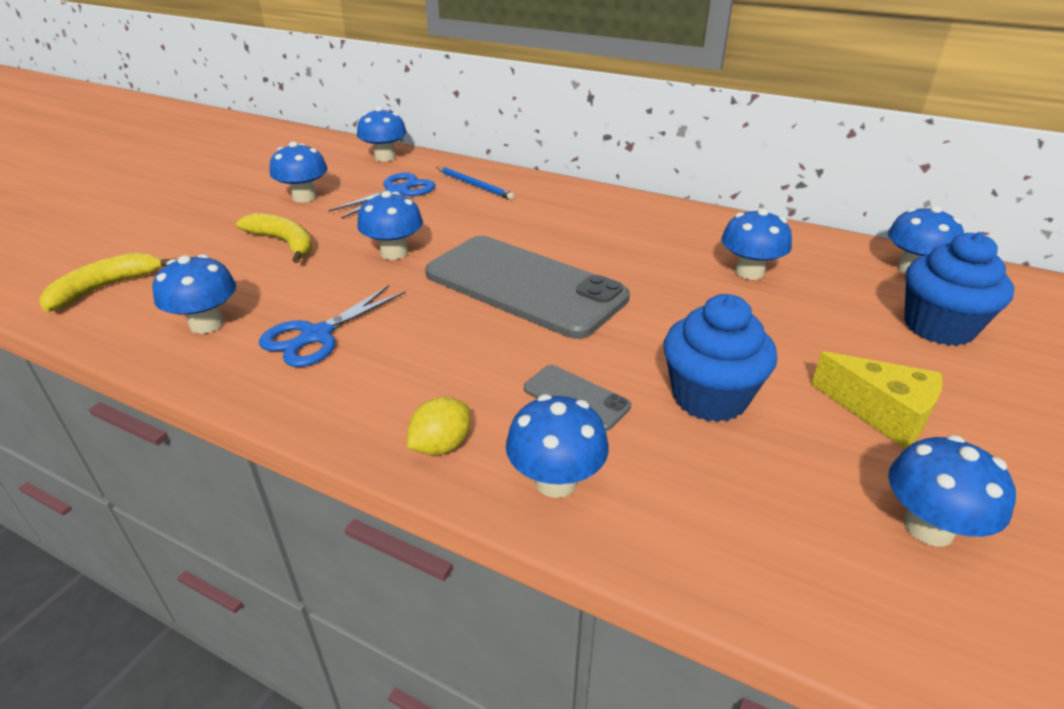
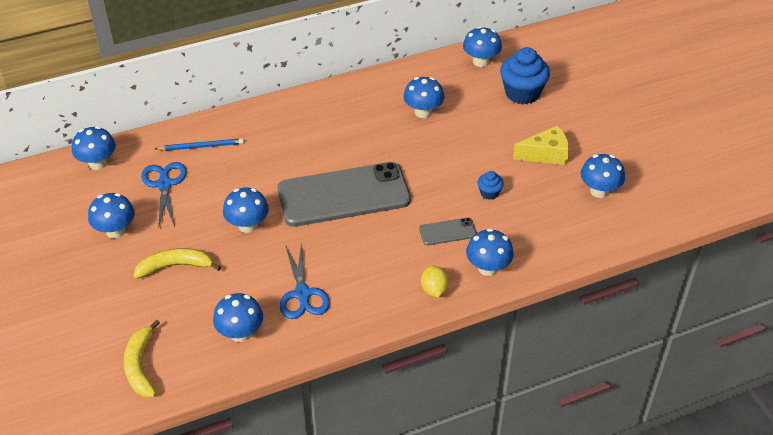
camera: 50 degrees left, 10 degrees up
(709, 397) = (489, 193): blue cupcake -> blue cupcake, size x0.48

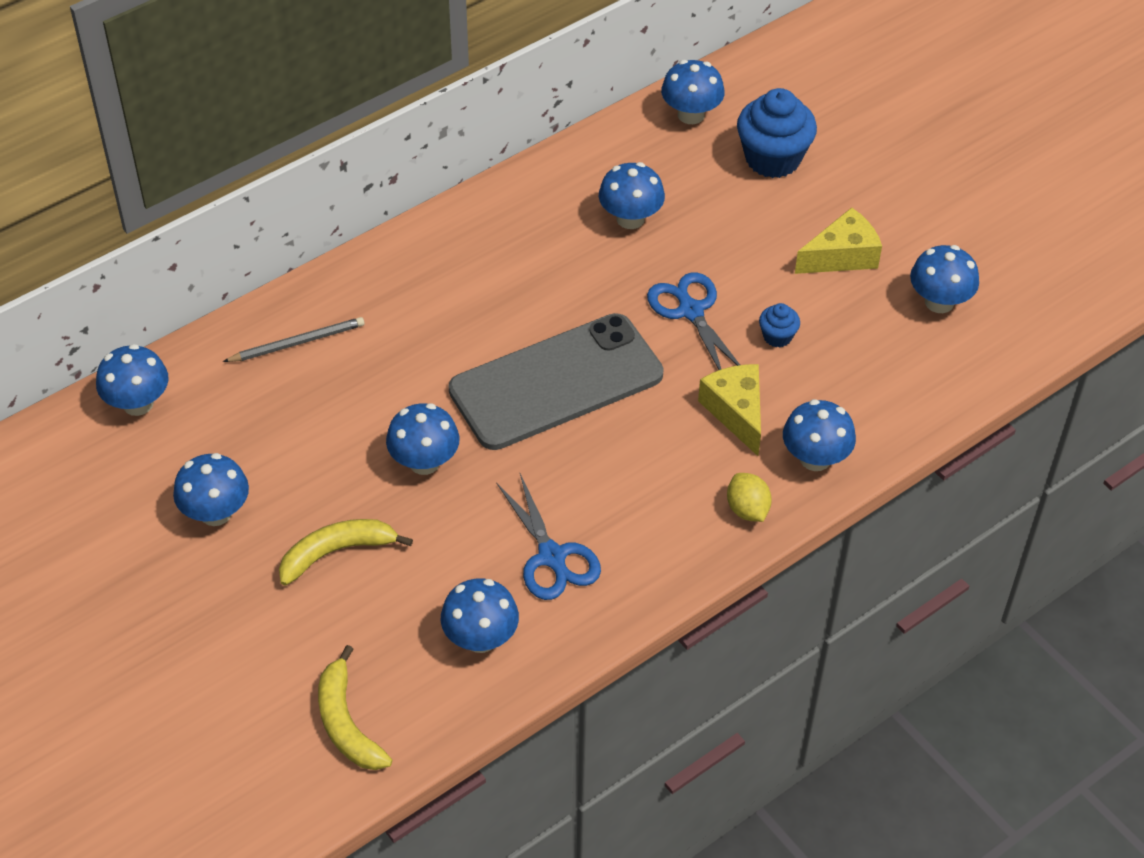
camera: 15 degrees left, 5 degrees up
(164, 184) = (263, 418): blue scissors -> blue scissors (690, 310)
(201, 146) = (297, 343): blue pencil -> grey pencil
(447, 232) = (736, 412): grey phone -> yellow cheese

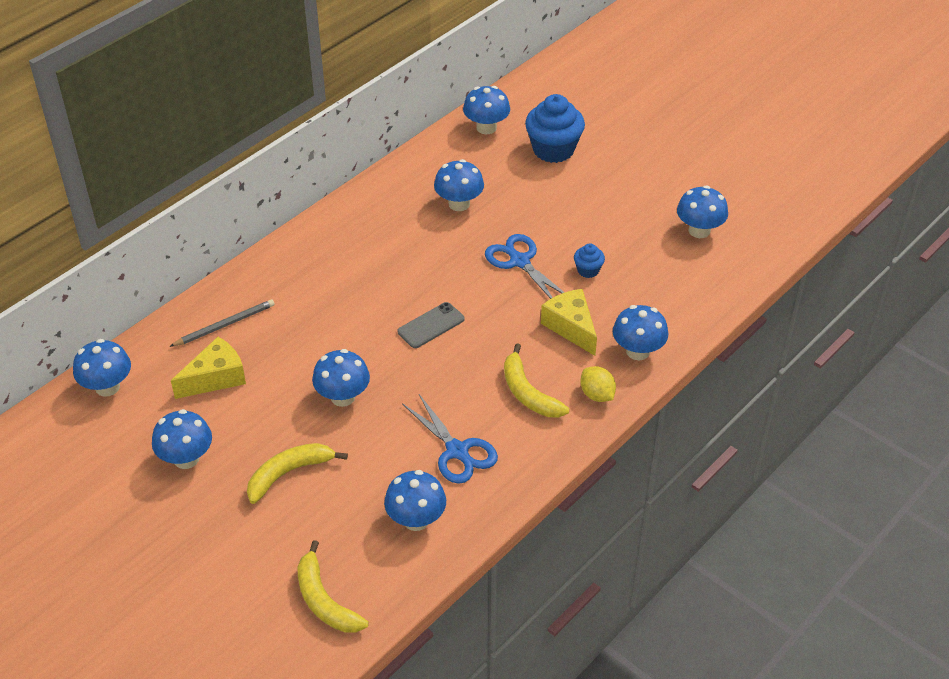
camera: 10 degrees left, 5 degrees down
(556, 382) = (431, 325): grey phone -> grey phone, size x0.42
(659, 493) = (528, 393): none -> yellow banana
(841, 256) = (620, 209): yellow cheese -> yellow cheese (215, 378)

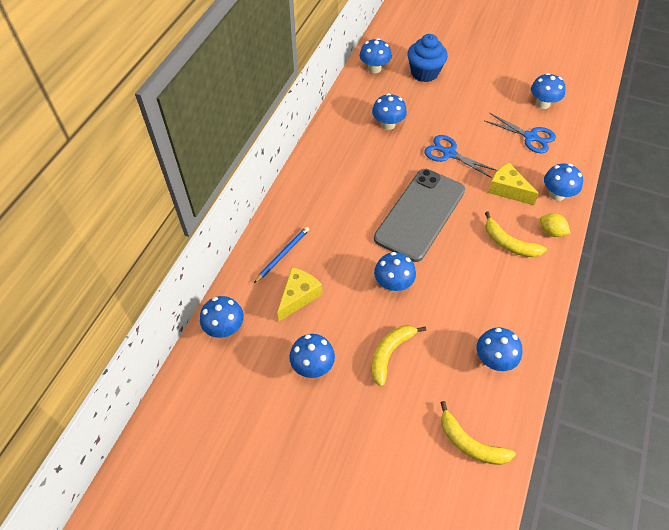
camera: 20 degrees left, 10 degrees up
(225, 325) = (283, 254): grey pencil -> blue pencil
(431, 325) = (420, 214): grey phone -> grey phone, size x2.39
(458, 451) = (490, 300): blue scissors -> blue scissors (530, 137)
(588, 270) = (494, 148): blue cupcake -> none

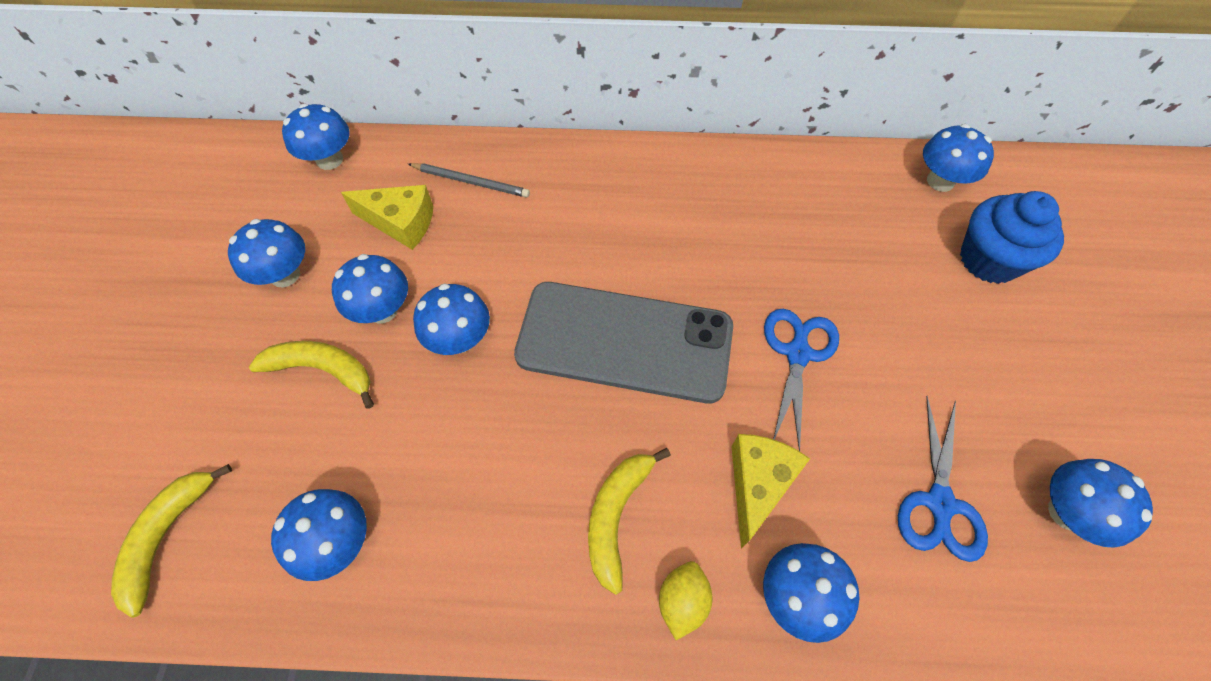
camera: 70 degrees right, 5 degrees up
(283, 254) = (471, 182): blue pencil -> grey pencil
(388, 124) = (813, 238): blue mushroom -> blue mushroom (382, 310)

